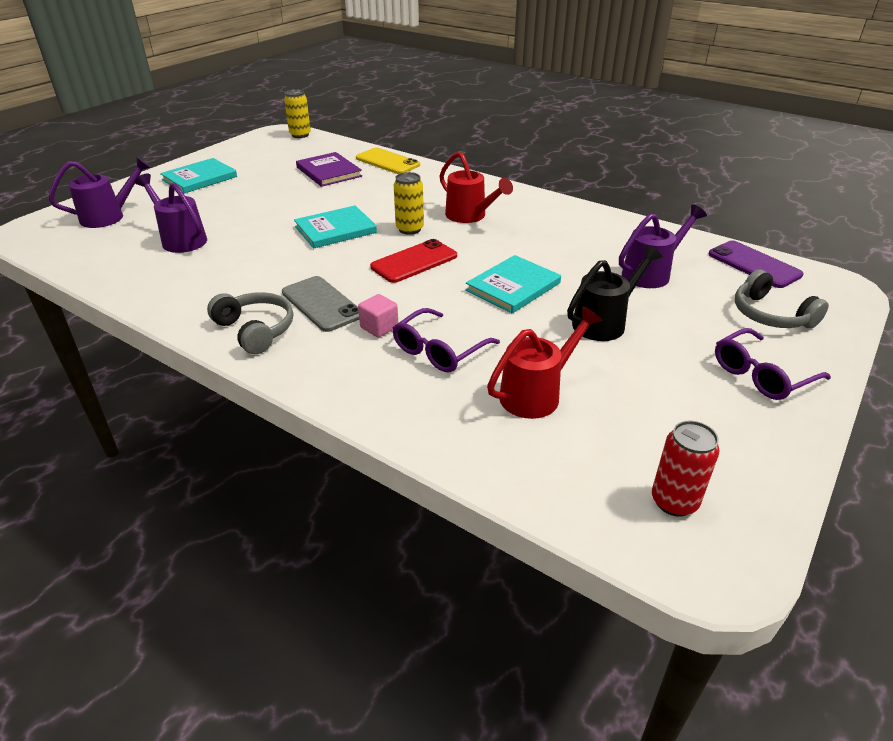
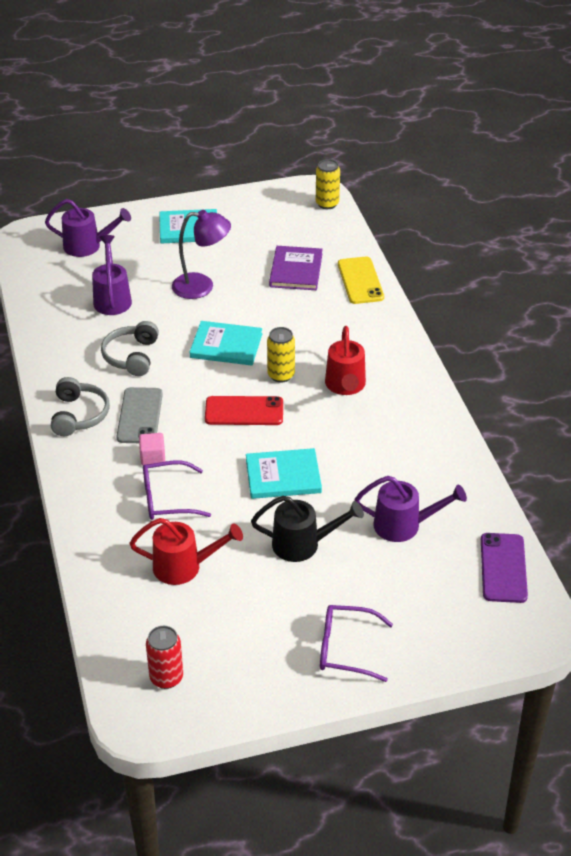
camera: 40 degrees right, 5 degrees up
(260, 205) = (202, 286): none -> purple lamp
(770, 315) = (434, 614): grey headphones -> grey headphones (131, 356)

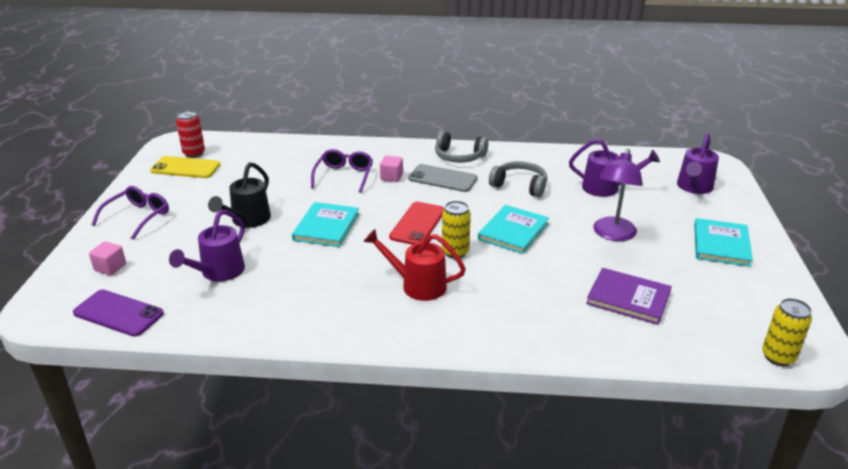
camera: 110 degrees right, 10 degrees down
(184, 567) = (274, 172): red watering can -> none
(360, 281) = (596, 341): yellow phone -> yellow phone (185, 168)
(446, 616) = (110, 267): none -> pink cube

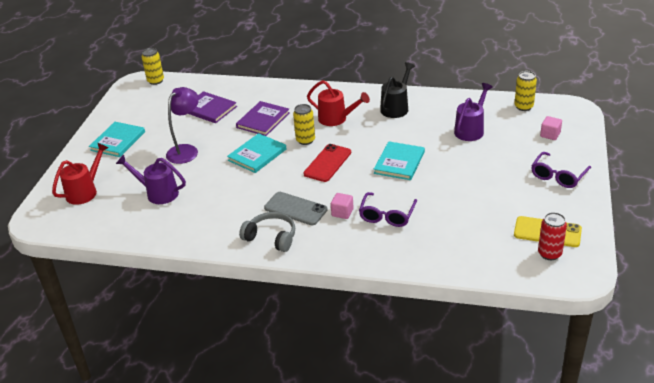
camera: 170 degrees left, 5 degrees up
(118, 313) = (523, 107): purple phone -> yellow can
(247, 220) = (464, 170): black watering can -> black watering can (396, 107)
(520, 185) = (230, 198): grey headphones -> none
(530, 280) = (263, 120): none -> purple book
(693, 187) = (85, 191): purple watering can -> red watering can

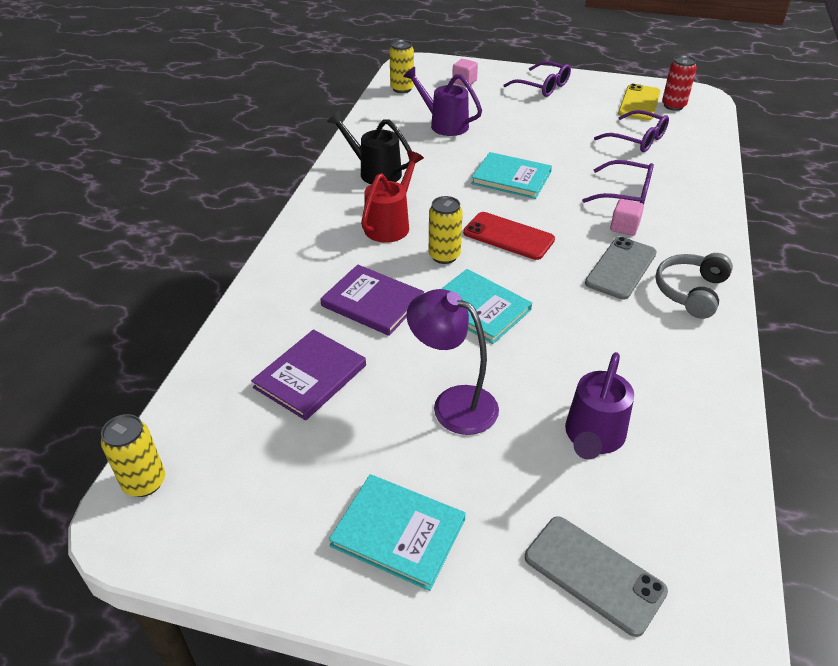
camera: 90 degrees left, 5 degrees up
(85, 191) = (594, 574): red watering can -> grey phone
(475, 226) = (637, 139): none -> purple glasses

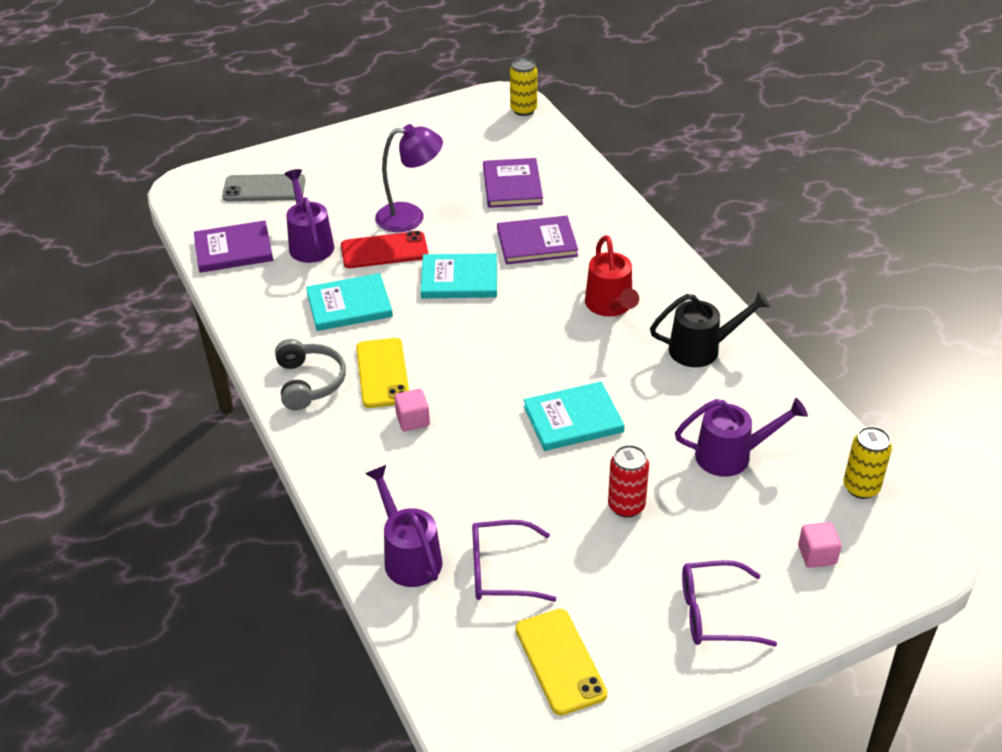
camera: 140 degrees right, 0 degrees up
(398, 532) = (376, 155): turquoise book -> turquoise book (349, 305)
(444, 256) = (533, 304): yellow can -> none
(508, 236) = (503, 350): red phone -> red phone (384, 250)
(621, 268) = (382, 373): grey phone -> yellow phone
(625, 194) = (445, 466): purple glasses -> none
(673, 106) = (511, 686): red can -> red can (626, 506)
(689, 166) = (409, 556): none -> purple watering can
(693, 485) = (233, 249): none -> purple book

